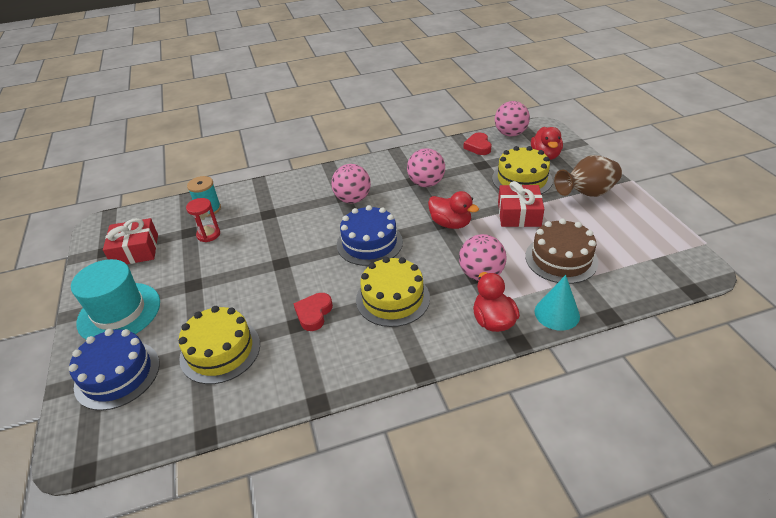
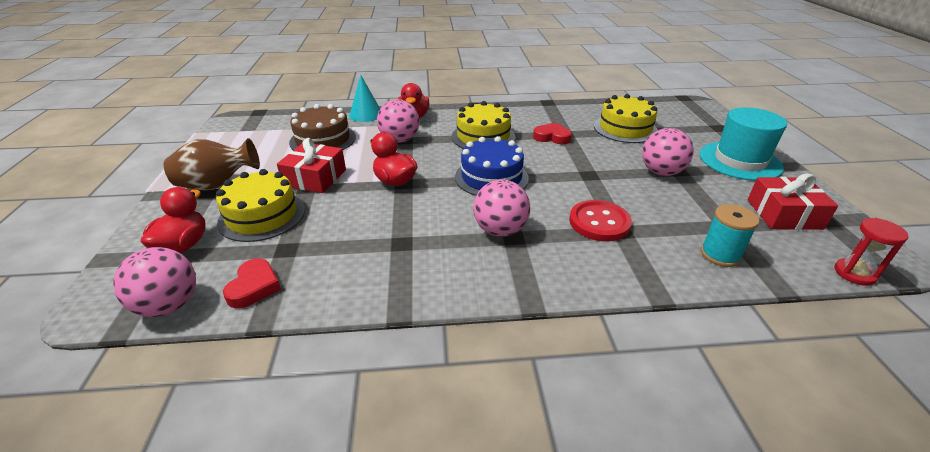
camera: 170 degrees left, 5 degrees down
(117, 374) = (701, 127): blue cake -> none
(208, 234) = (694, 217): red hourglass -> red hourglass (854, 273)
(282, 217) = (599, 222): none -> red button
(314, 313) = (552, 137): red heart -> red heart turned 105 degrees counterclockwise
(426, 183) = (388, 234): pink ball -> pink ball (661, 172)

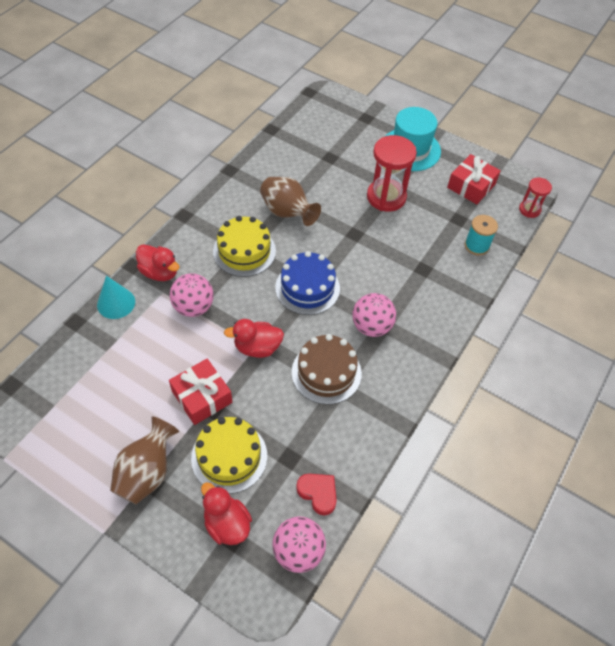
camera: 55 degrees left, 20 degrees up
(323, 140) = (135, 360): brown cake -> brown cake (326, 372)
(552, 137) = (287, 213): red heart -> brown vase
(599, 222) = (406, 272): red button -> none
(625, 128) = (317, 164): yellow cake -> none
(661, 172) = (386, 197): pink ball -> red hourglass

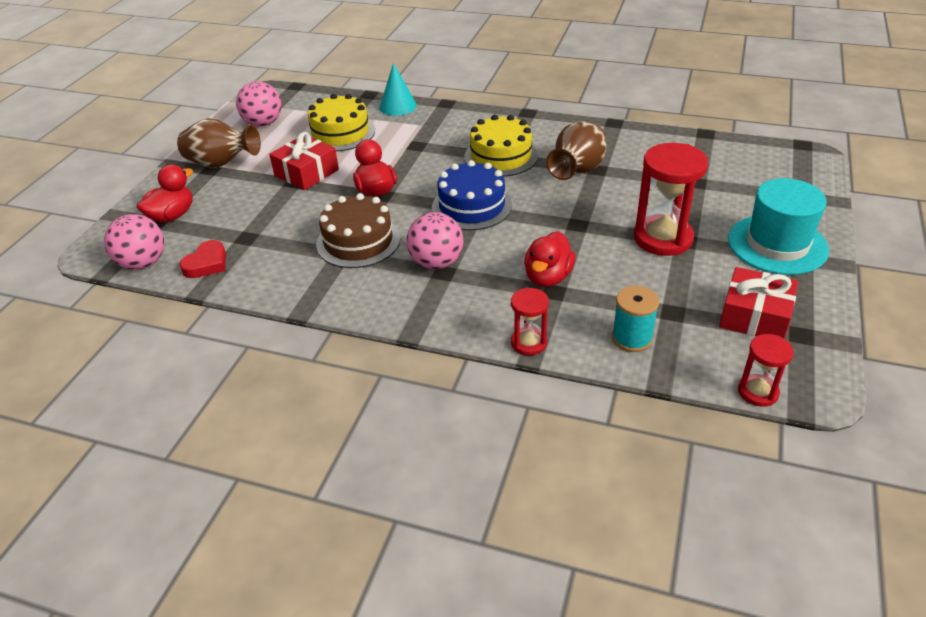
camera: 80 degrees right, 15 degrees down
(160, 272) = (445, 118): red duck -> red duck (548, 277)
(194, 307) = (411, 144): pink ball -> pink ball (263, 123)
(229, 456) = (243, 202): yellow cake -> yellow cake (340, 133)
(469, 296) = (528, 343): none -> red hourglass

